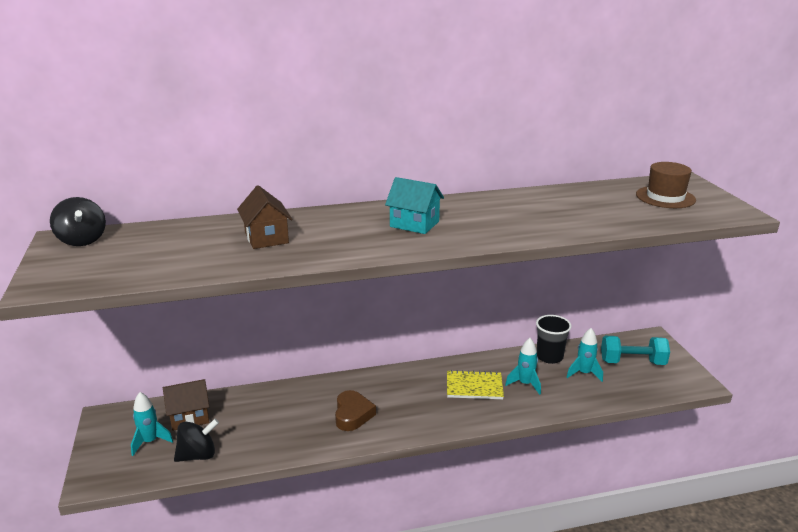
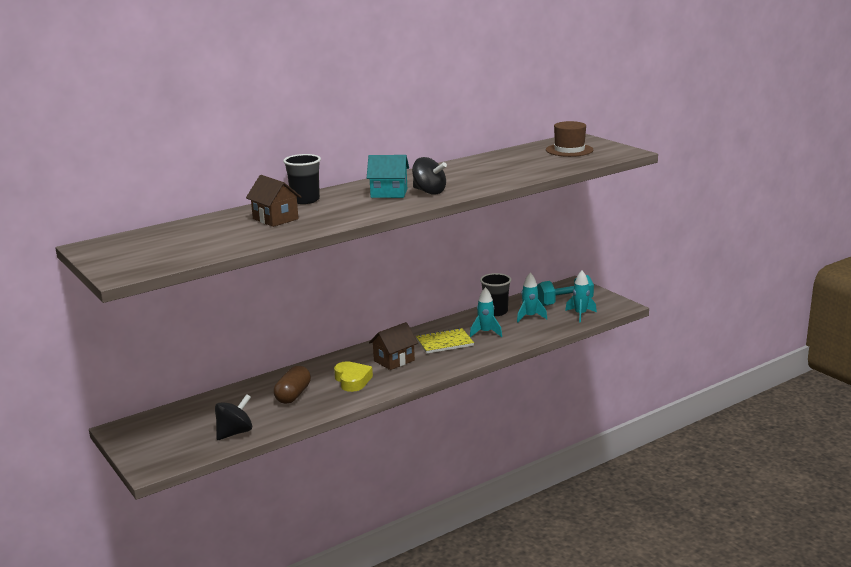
camera: 20 degrees left, 5 degrees down
(82, 240) = (111, 244): black spinning top -> black spinning top (429, 192)
(150, 442) = (181, 434): turquoise rocket -> turquoise rocket (580, 315)
(190, 417) = (203, 412): brown house -> brown house (394, 360)
(284, 418) = (293, 395): none -> brown capsule
(320, 217) = (305, 200): none -> black cup
(352, 414) = (352, 380): brown heart -> yellow heart

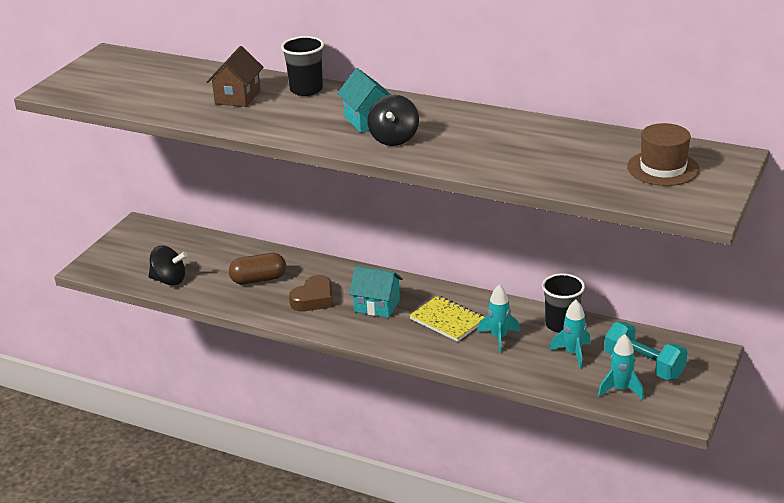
camera: 60 degrees right, 10 degrees up
(352, 380) = (313, 299): yellow heart -> brown heart
(394, 360) = (377, 306): brown house -> turquoise house

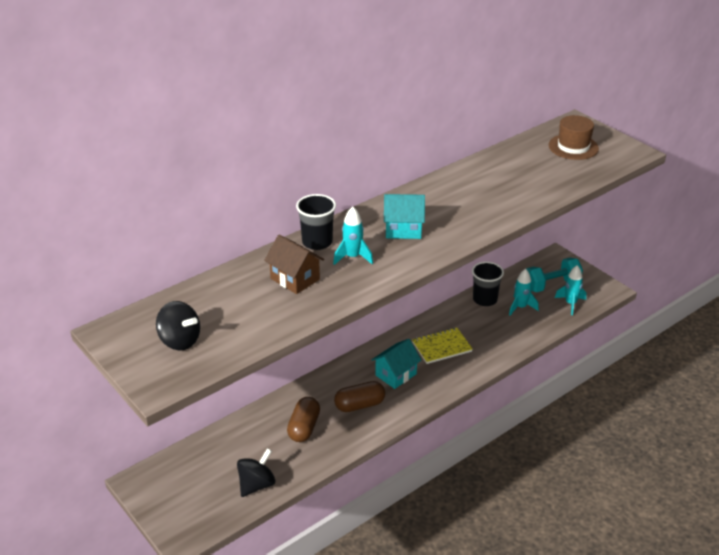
camera: 65 degrees left, 5 degrees up
(313, 299) = (359, 405): brown heart -> brown capsule
(394, 139) = (445, 228): black spinning top -> black spinning top (180, 341)
(499, 338) = (480, 331): turquoise rocket -> turquoise rocket (353, 257)

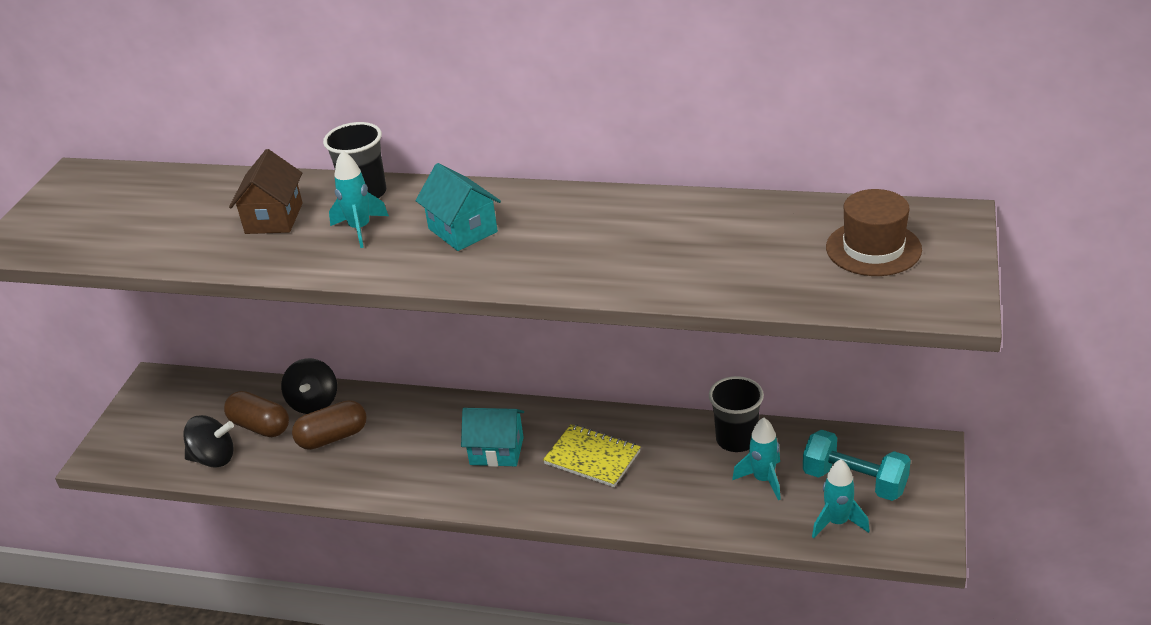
camera: 55 degrees right, 0 degrees up
(180, 341) = (93, 216): black spinning top -> black spinning top (314, 403)
(359, 405) = (412, 455): brown capsule -> brown capsule (260, 426)

